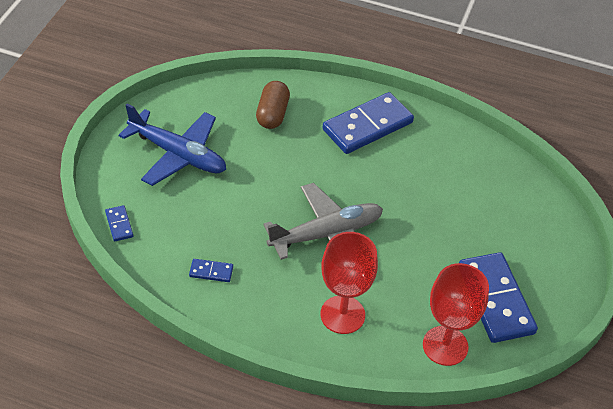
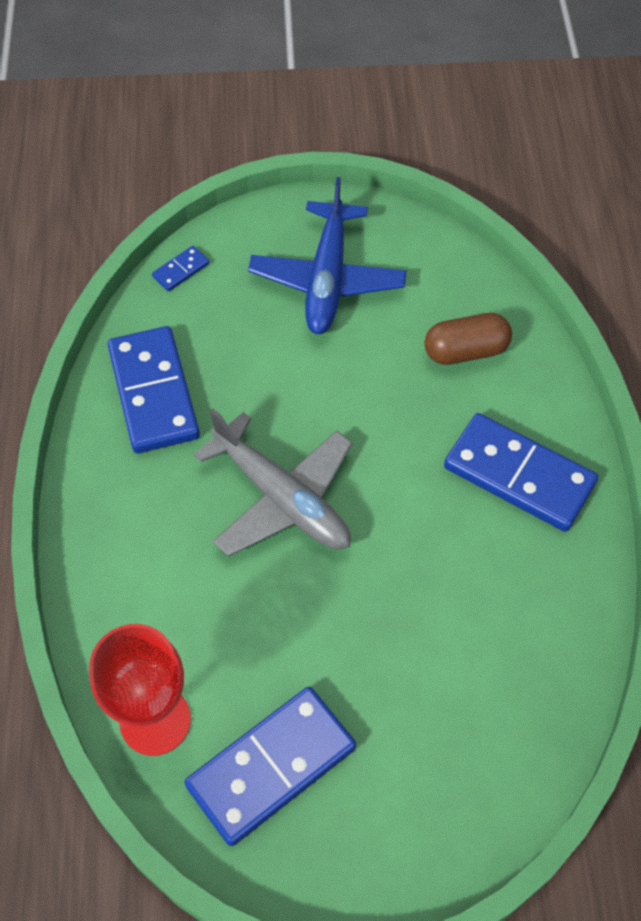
camera: 70 degrees right, 10 degrees up
(211, 271) = (154, 393): blue domino -> blue domino, size x2.32
(342, 315) = (152, 568): red goblet -> none

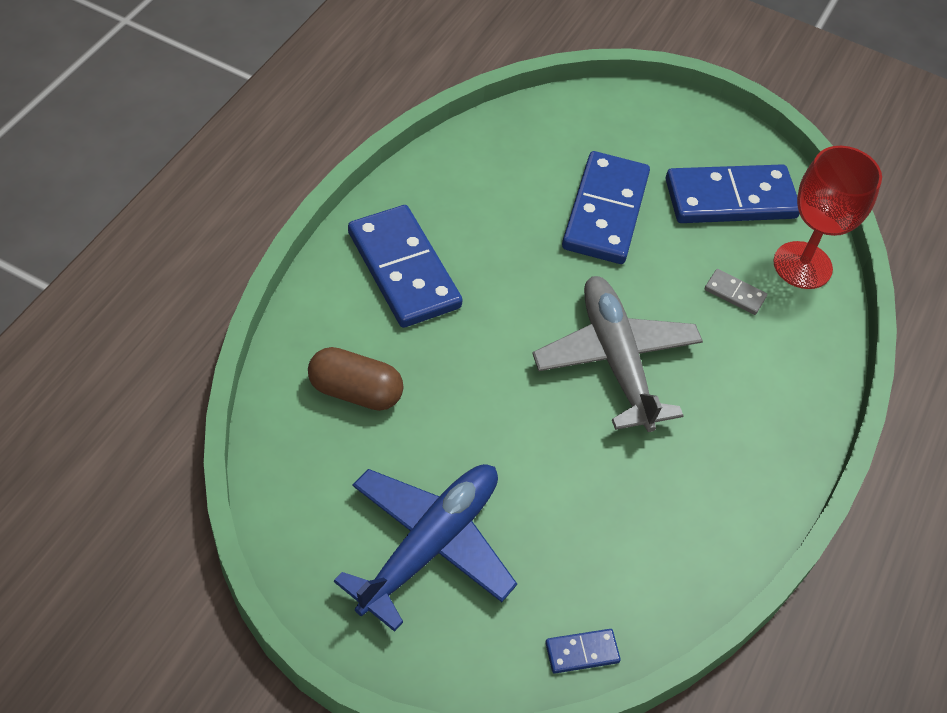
camera: 155 degrees left, 5 degrees down
(154, 393) = (683, 521): blue domino -> blue domino (605, 211)
(210, 638) = (734, 294): none -> grey domino

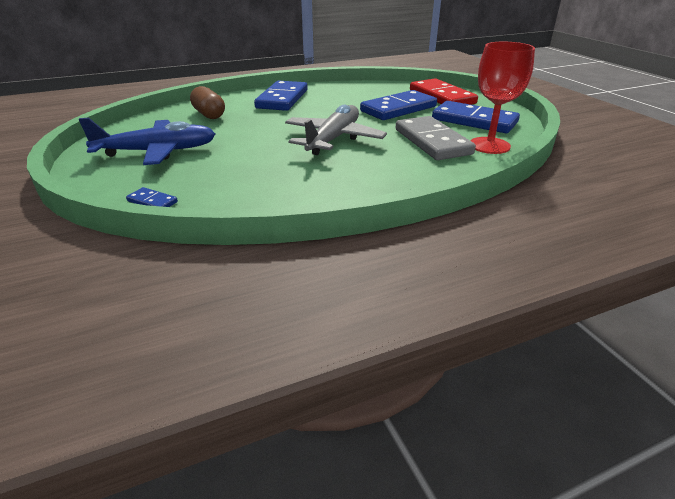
camera: 45 degrees right, 20 degrees down
(623, 134) = (441, 97): none -> red domino
(734, 294) = (432, 142): grey domino -> grey domino, size x2.32

